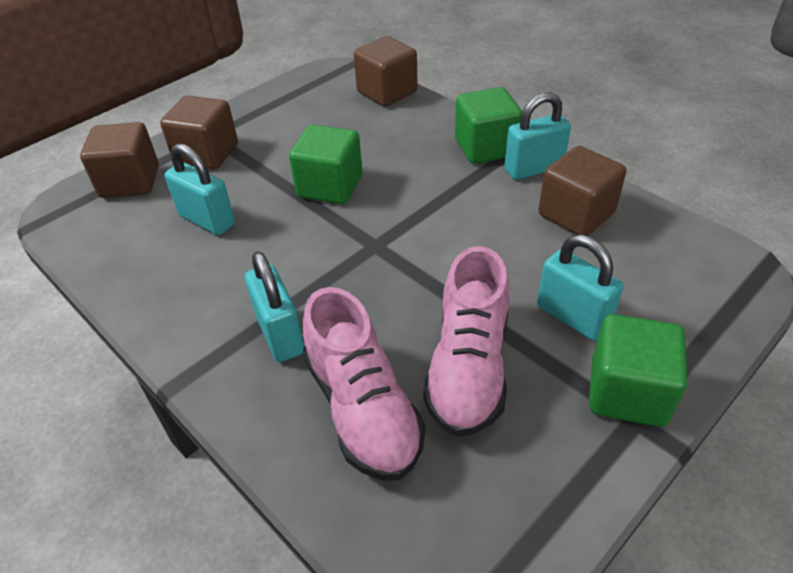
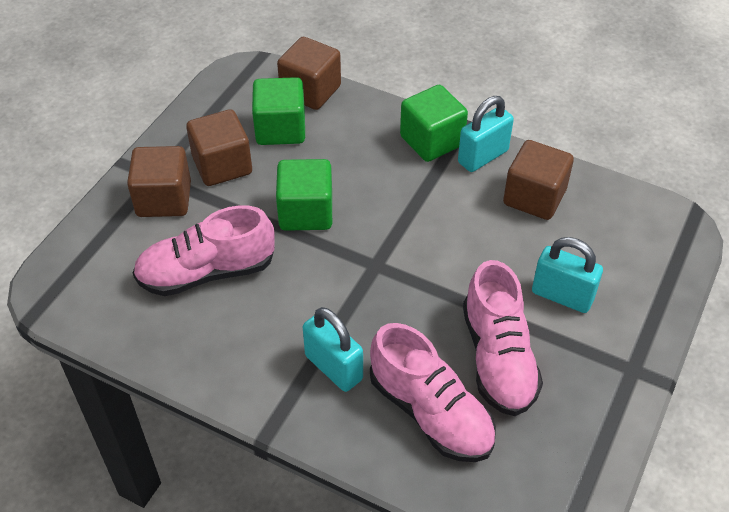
camera: 20 degrees left, 5 degrees up
(130, 182) = (103, 247): brown cube -> brown cube (222, 165)
(207, 220) = (207, 272): turquoise padlock -> pink shoe
(627, 392) = (621, 349): green cube -> green cube (280, 129)

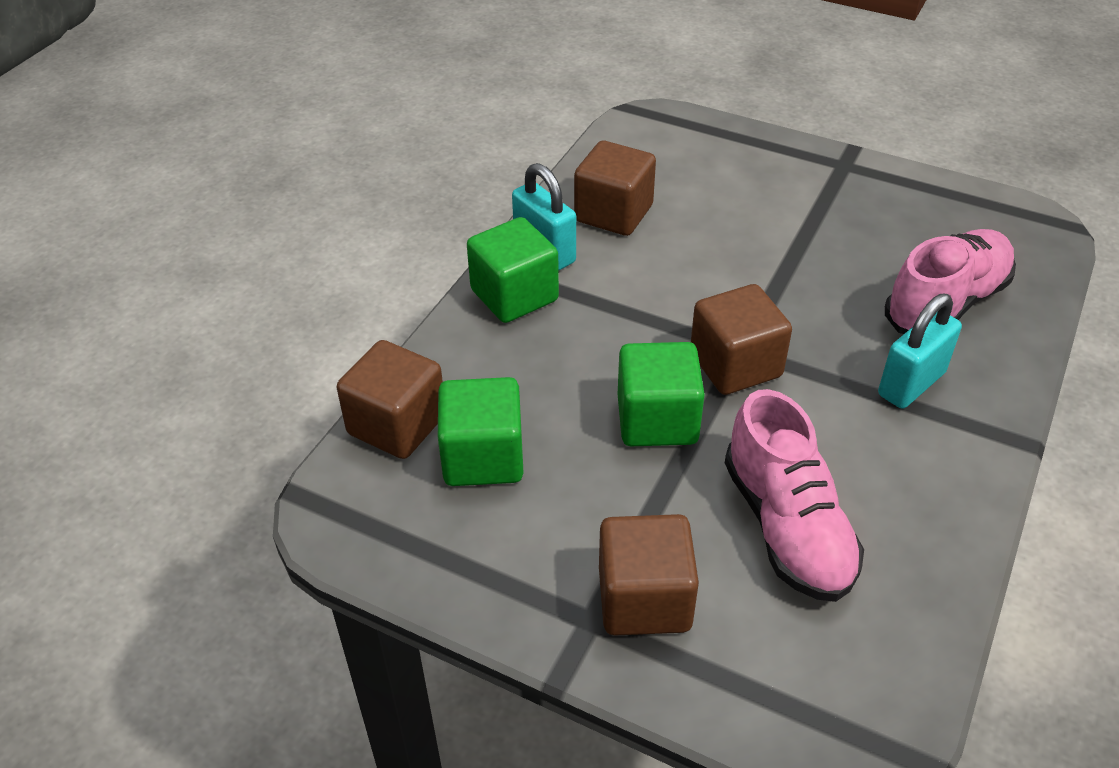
camera: 90 degrees left, 5 degrees down
(222, 165) = (564, 526): brown cube -> brown cube (735, 365)
(498, 358) = (857, 251): pink shoe -> none
(562, 296) = (760, 202): turquoise padlock -> none

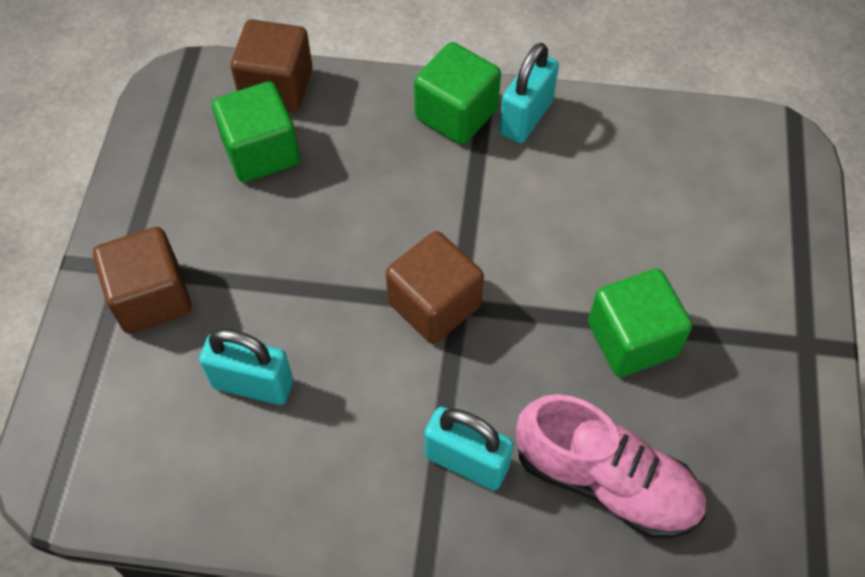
camera: 70 degrees right, 15 degrees up
(613, 213) = (607, 155): brown cube -> none
(657, 420) = (343, 259): green cube -> green cube (632, 339)
(787, 526) = (253, 384): pink shoe -> turquoise padlock

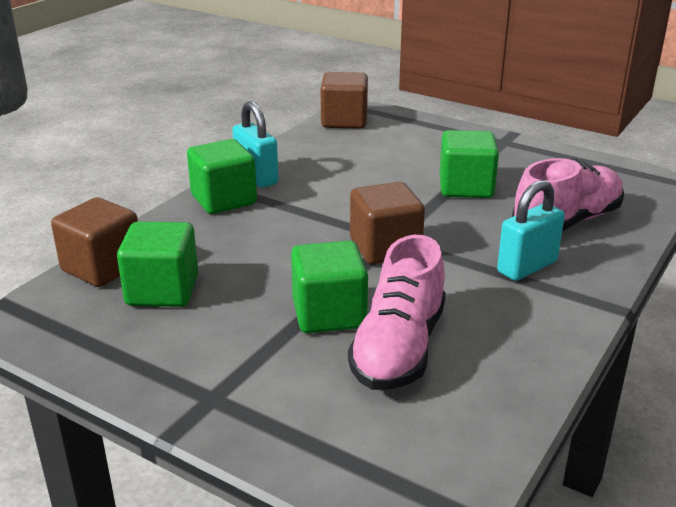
camera: 65 degrees left, 30 degrees down
(151, 297) = (262, 387): brown cube -> brown cube (344, 121)
(253, 384) = (399, 348): turquoise padlock -> pink shoe
(284, 302) = (329, 314): none -> green cube

